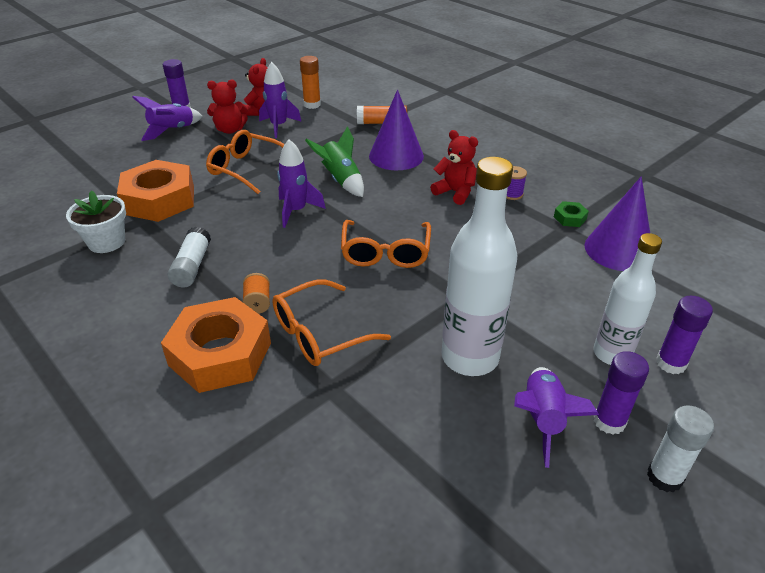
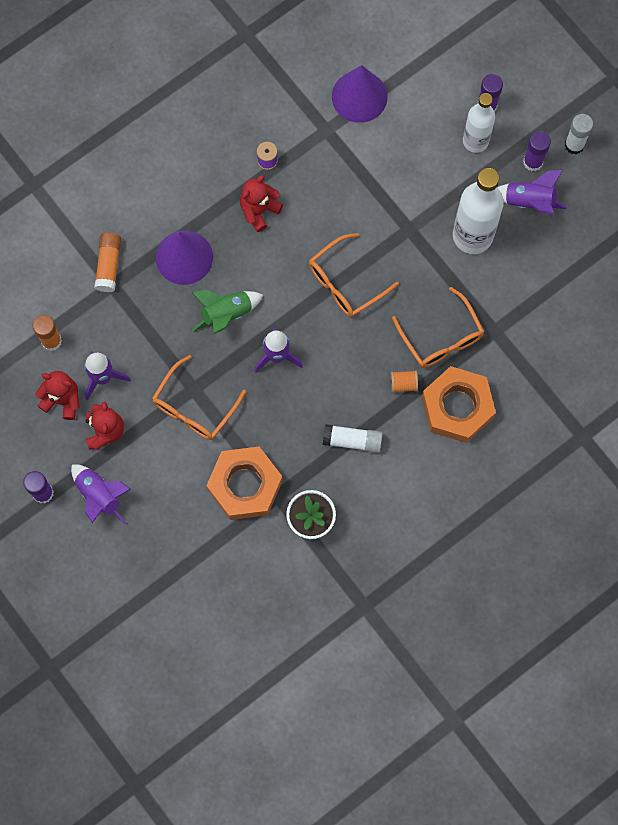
camera: 85 degrees left, 35 degrees up
(385, 252) = (346, 282): orange glasses -> orange glasses turned 135 degrees clockwise
(570, 218) = (310, 121): green nut -> none

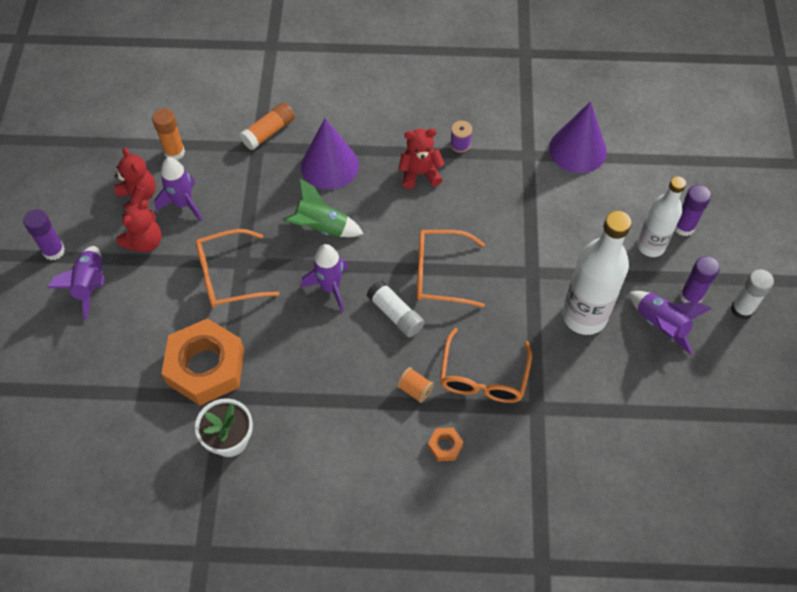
camera: 40 degrees right, 15 degrees down
(352, 441) = (327, 401): white glue stick -> white glue stick (395, 314)
(457, 407) = (445, 446): orange nut -> orange nut, size x0.41

